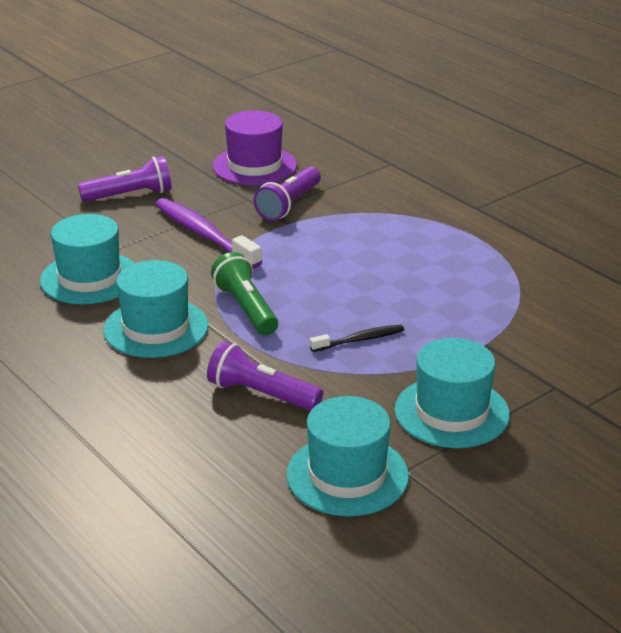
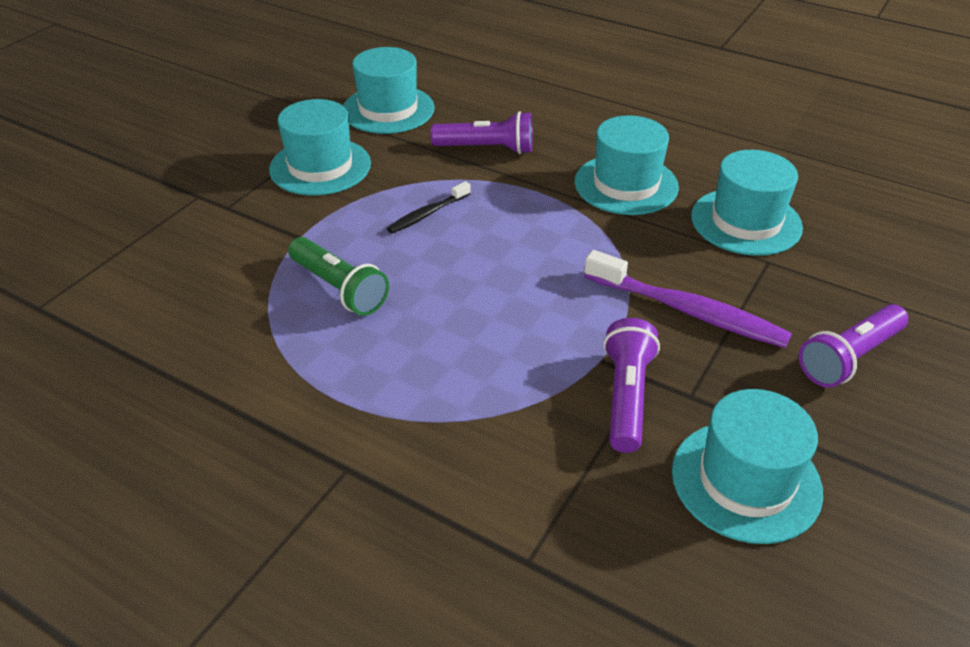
camera: 160 degrees right, 10 degrees up
(246, 308) = (559, 223): green flashlight -> green flashlight (339, 288)
(254, 166) = (746, 481): purple hat -> turquoise hat

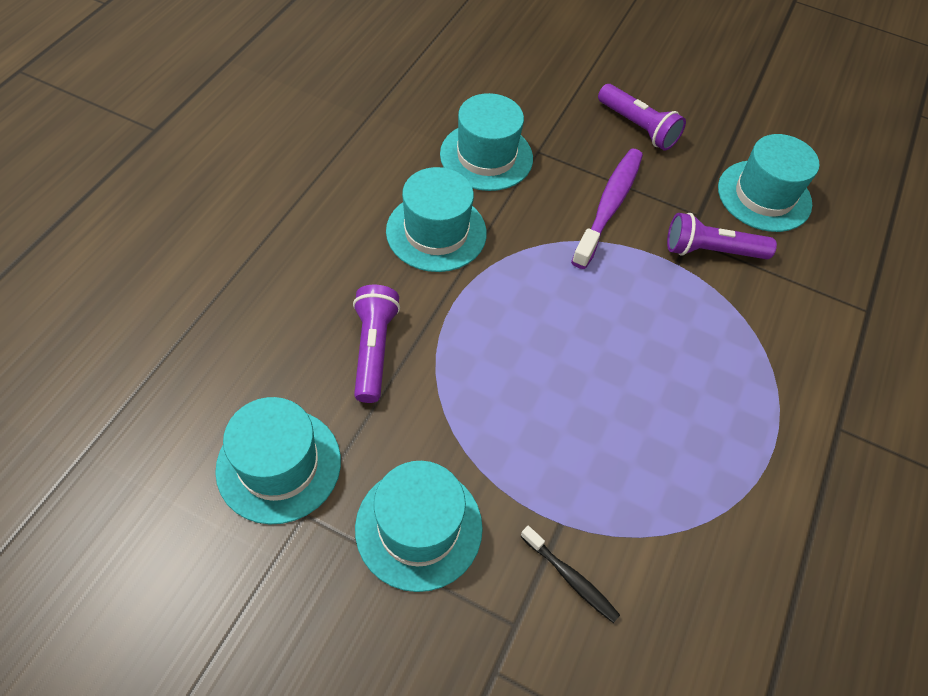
camera: 100 degrees left, 15 degrees up
(339, 288) = (636, 468): green flashlight -> none
(427, 214) = (503, 399): black toothbrush -> black toothbrush (570, 578)

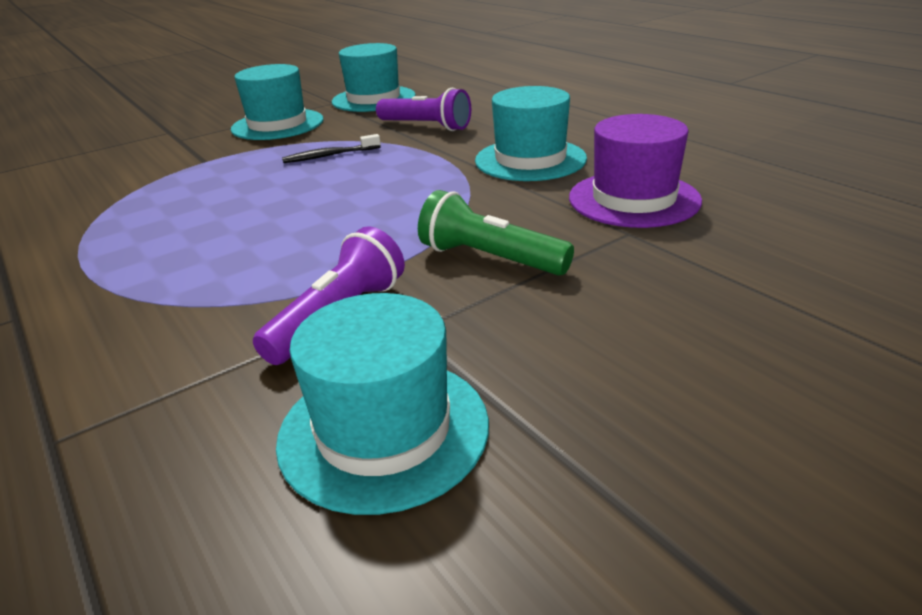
camera: 125 degrees right, 25 degrees down
(486, 156) = (633, 199): turquoise hat -> purple hat
(570, 578) = (170, 157): black toothbrush -> black toothbrush (329, 156)
(609, 206) = (490, 258): purple toothbrush -> green flashlight
(638, 127) = (651, 334): purple flashlight -> none

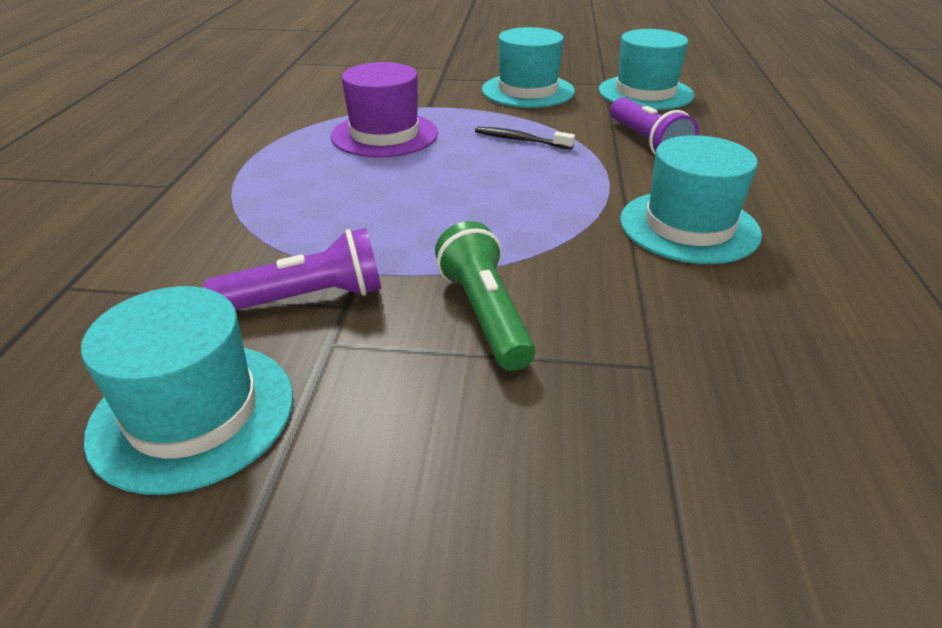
camera: 40 degrees right, 5 degrees up
(633, 199) = (724, 330): purple hat -> purple hat (384, 135)

